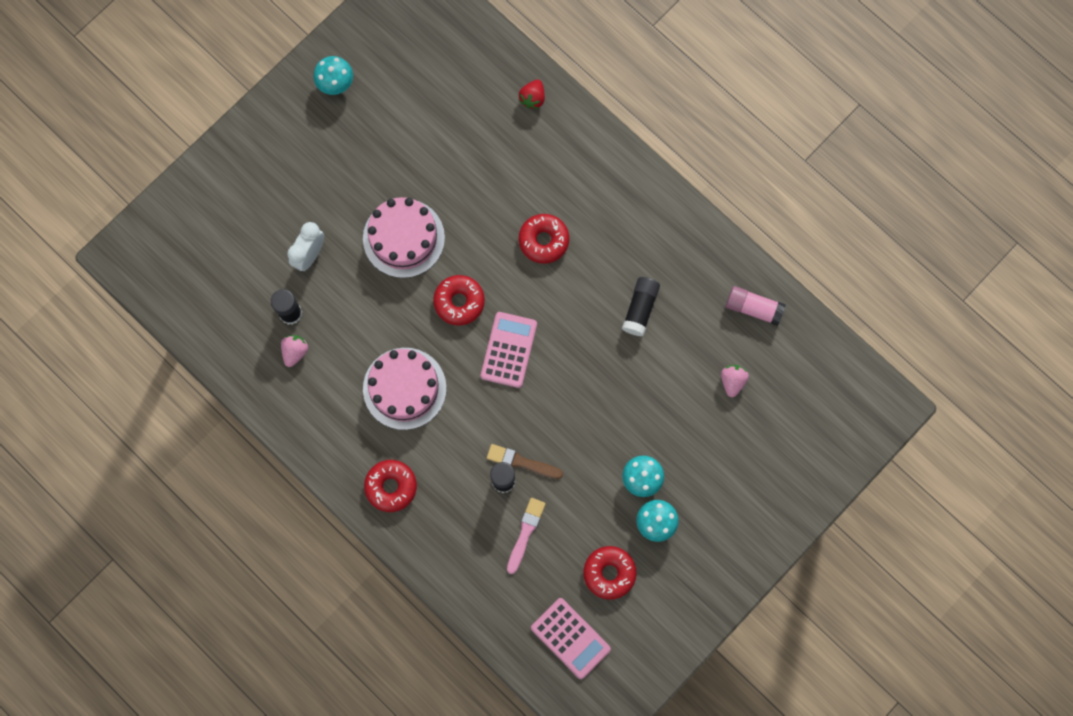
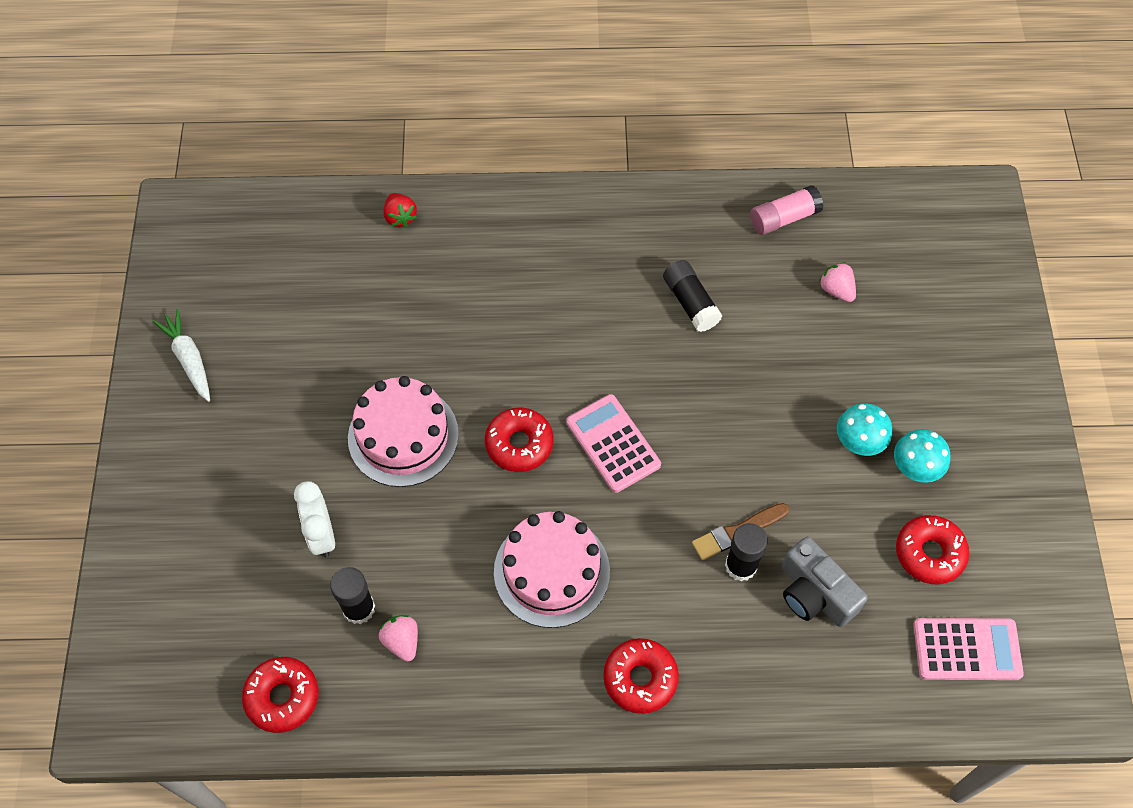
camera: 45 degrees left, 15 degrees down
(335, 83) = (189, 359): turquoise mushroom -> white carrot
(525, 533) = (815, 593): pink brush -> grey camera
(543, 240) = (540, 323): red donut -> red donut (282, 697)

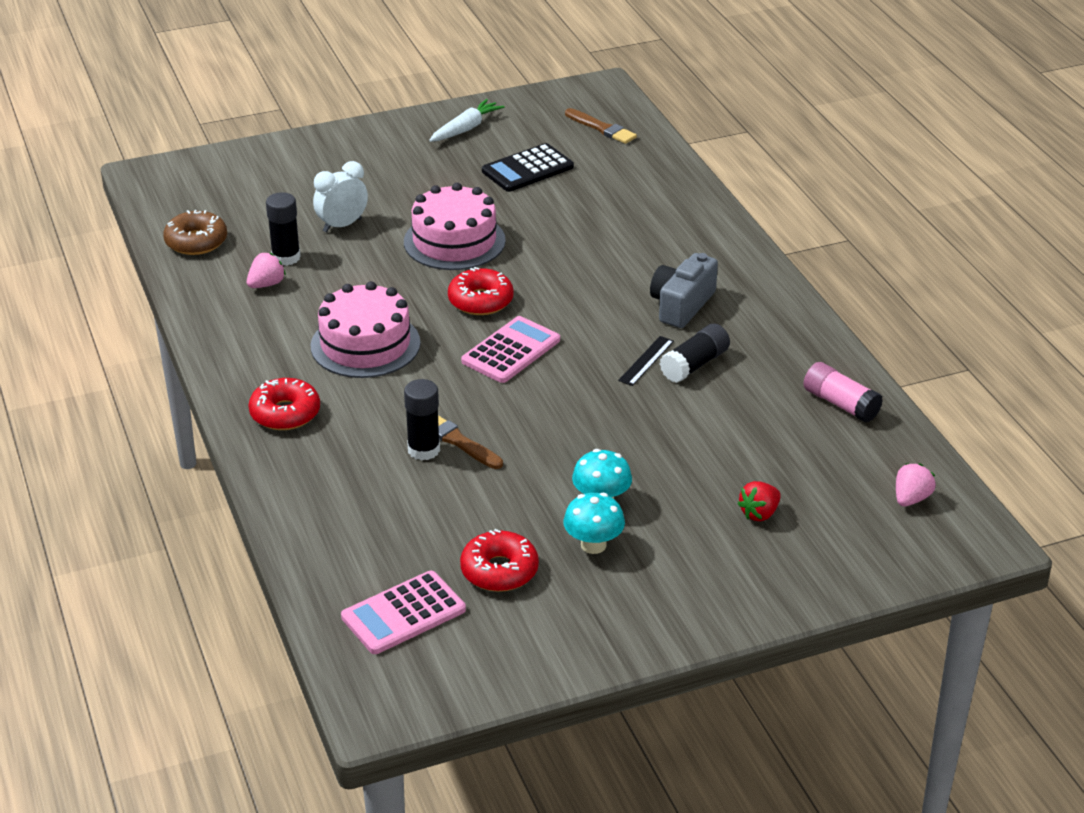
camera: 70 degrees right, 25 degrees down
(257, 237) = (601, 128): none -> brown brush
(282, 697) = (196, 241): red donut -> brown donut
(300, 327) = (527, 169): none -> black calculator
(400, 217) = (672, 189): red strawberry -> red strawberry (759, 513)
(670, 338) = (646, 361): none -> black ruler
(815, 593) = (417, 501): grey camera -> grey camera (681, 305)
(836, 290) = (776, 455): pink strawberry -> pink strawberry (911, 499)
(967, 649) = (403, 614): pink calculator -> pink calculator turned 75 degrees clockwise

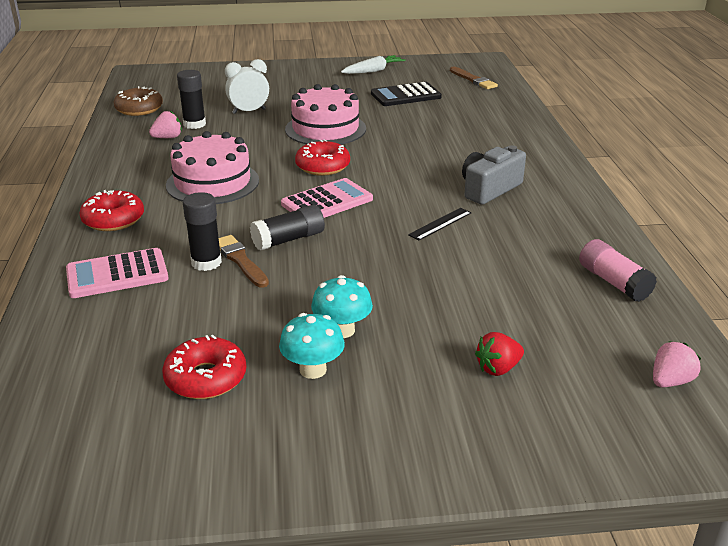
camera: 15 degrees right, 5 degrees down
(403, 614) = (85, 403): pink calculator -> pink calculator (117, 274)
(694, 365) = (482, 232): black glue stick -> black glue stick (288, 239)

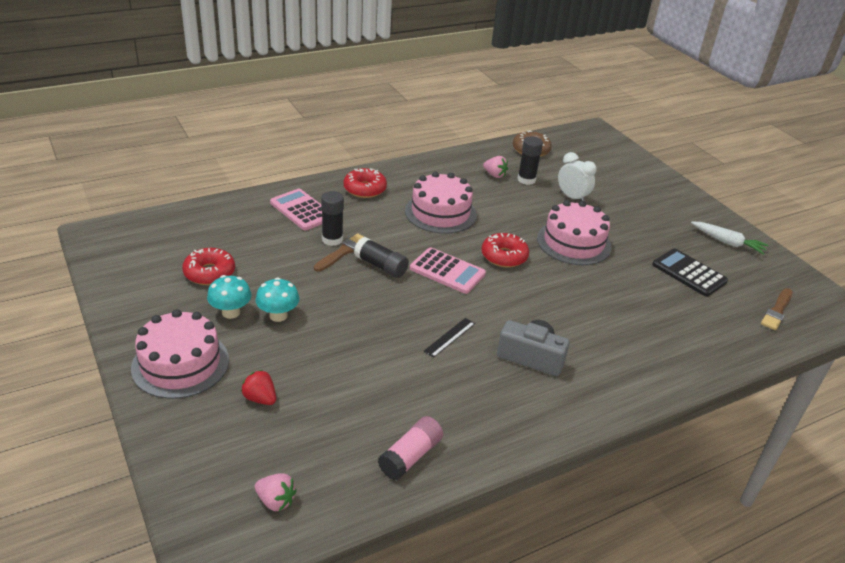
camera: 65 degrees right, 5 degrees up
(404, 431) = (180, 364): none -> pink cake
(440, 224) = (449, 337): black ruler -> black ruler turned 75 degrees counterclockwise

